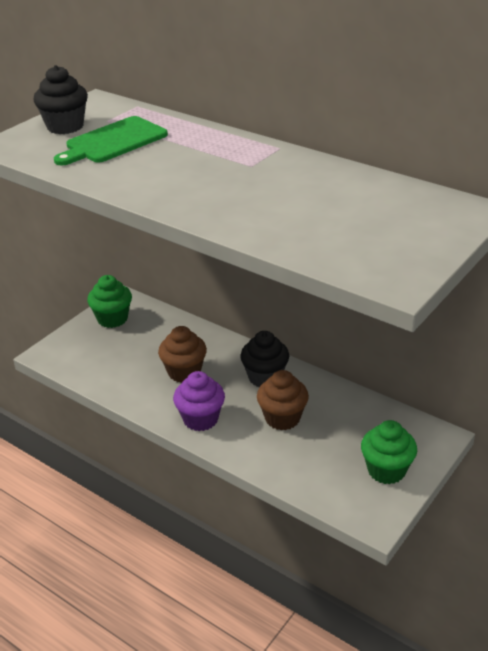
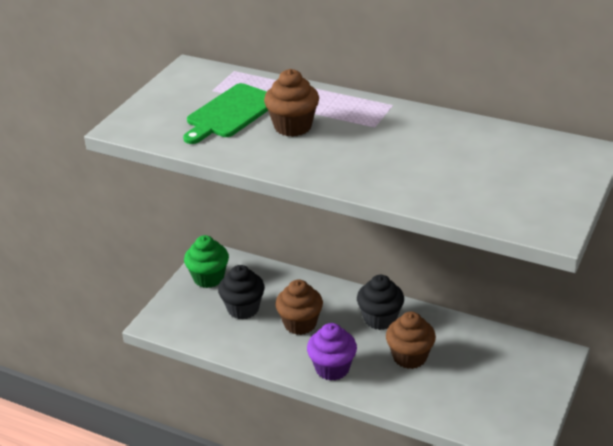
camera: 10 degrees left, 0 degrees up
(65, 126) = (174, 100): black cupcake -> black cupcake (243, 308)
(168, 159) = (293, 126): none -> brown cupcake
(386, 470) = (521, 393): green cupcake -> none

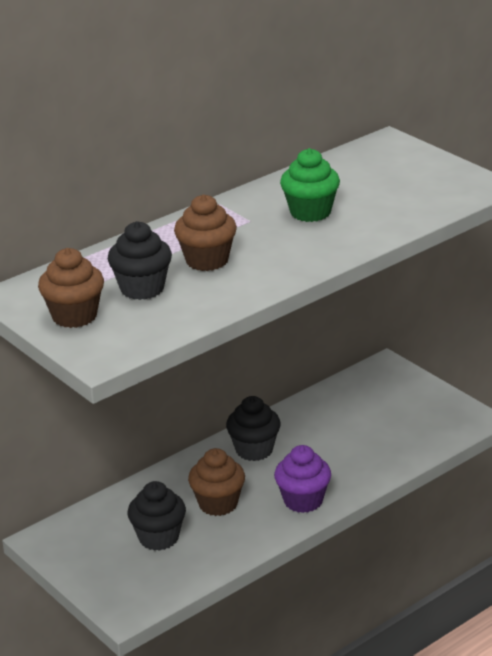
camera: 65 degrees left, 5 degrees down
(208, 278) = (80, 551): green cupcake -> green cupcake (310, 212)
(231, 113) = (142, 288): green cutting board -> black cupcake
(409, 357) = (324, 448): brown cupcake -> brown cupcake (74, 316)

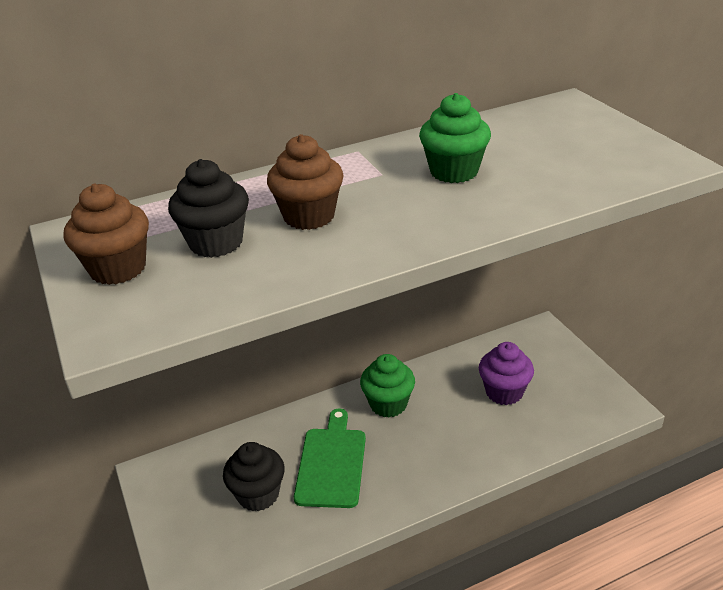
camera: 15 degrees right, 5 degrees up
(218, 504) = (331, 463): brown cupcake -> green cutting board
(254, 450) = (388, 404): black cupcake -> green cupcake
(303, 501) = (418, 476): purple cupcake -> purple cupcake (504, 392)

